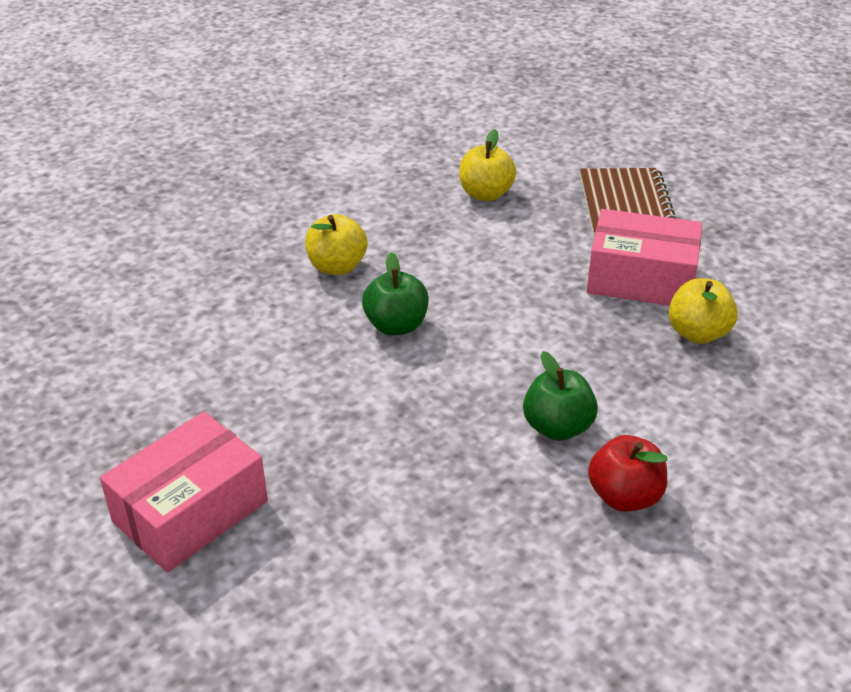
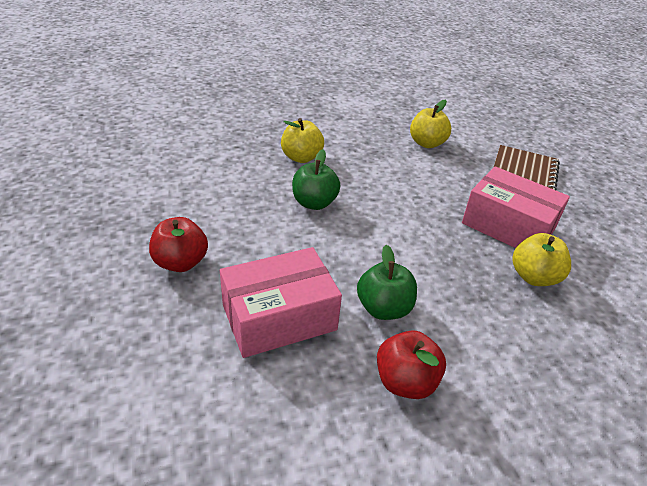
camera: 20 degrees right, 0 degrees up
(190, 511) = (94, 275): pink box -> pink box (279, 317)
(286, 458) = (181, 262): none -> red apple

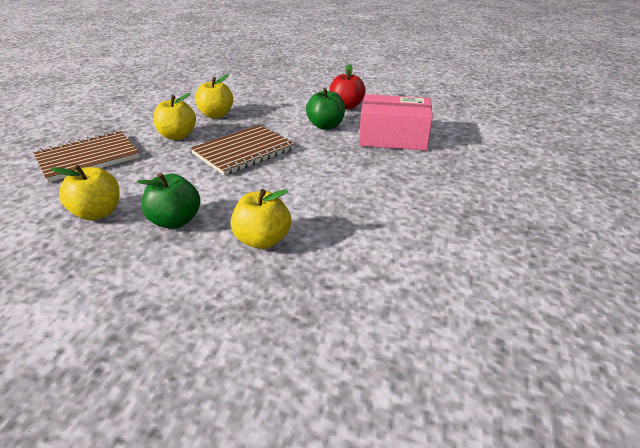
camera: 145 degrees left, 5 degrees down
(181, 262) = (450, 179): red apple -> none
(314, 203) = (303, 189): green apple -> green apple (175, 221)
(417, 228) = (243, 151): none -> brown notebook
(508, 226) = (177, 136): pink box -> yellow apple

